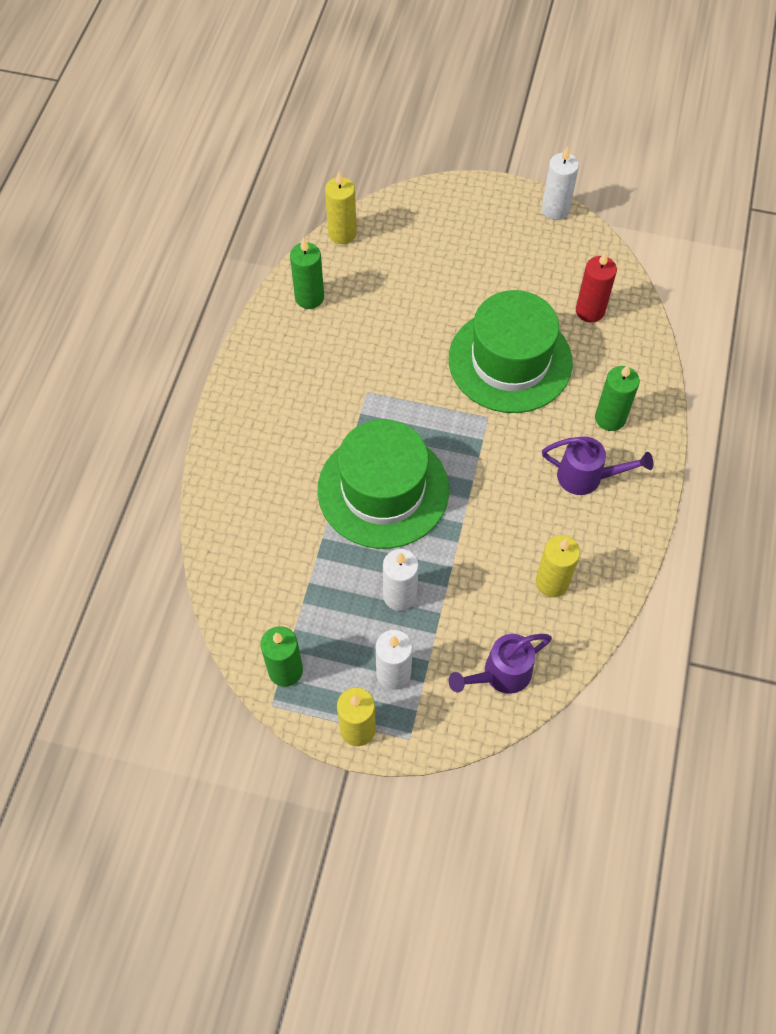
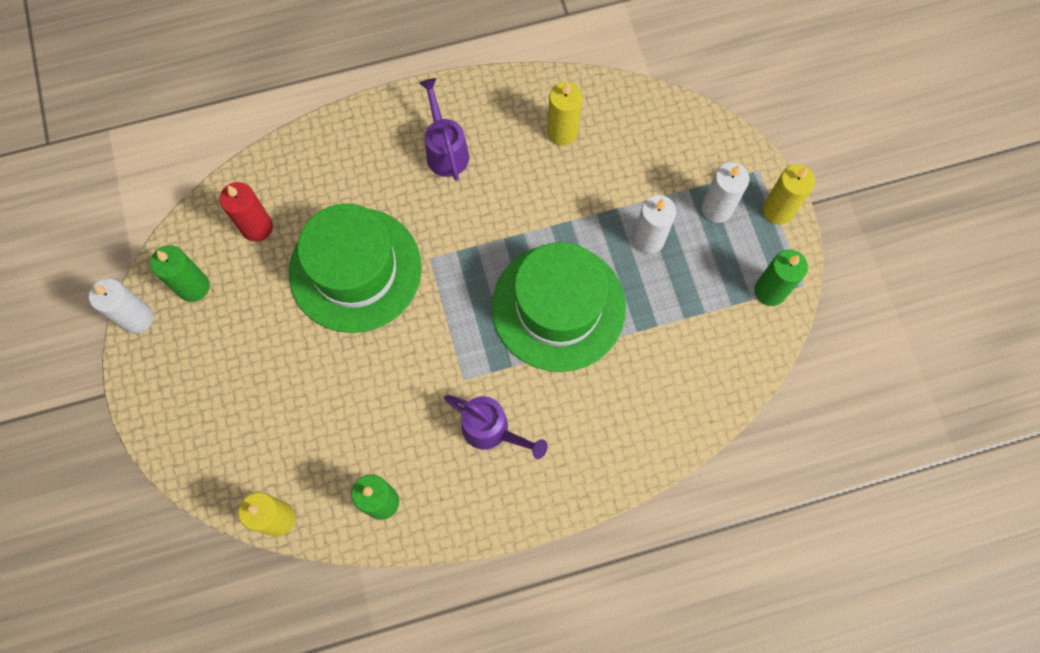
camera: 120 degrees left, 10 degrees up
(501, 674) = (664, 132): purple watering can -> purple watering can (491, 430)
(610, 418) = (373, 158): green candle -> green candle (193, 287)

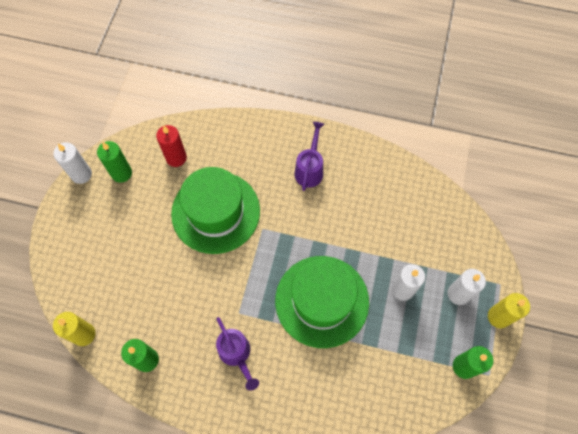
camera: 30 degrees right, 5 degrees down
(562, 132) = (386, 195): yellow candle -> none

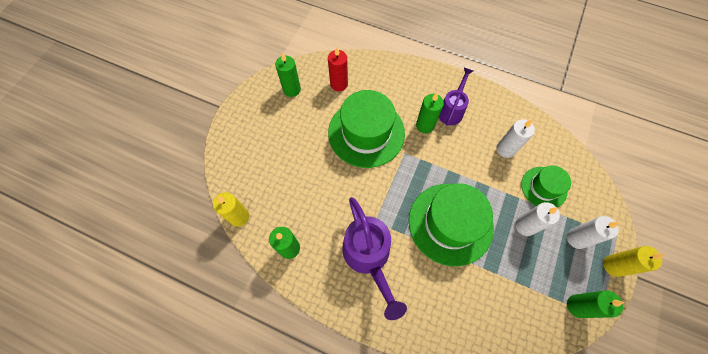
camera: 10 degrees right, 0 degrees up
(81, 174) = (259, 85): white candle -> white candle (505, 149)
(236, 354) = (368, 257): purple watering can -> purple watering can, size x1.63
(281, 192) = (425, 125): none -> green candle
(419, 243) = (544, 187): none -> green hat

